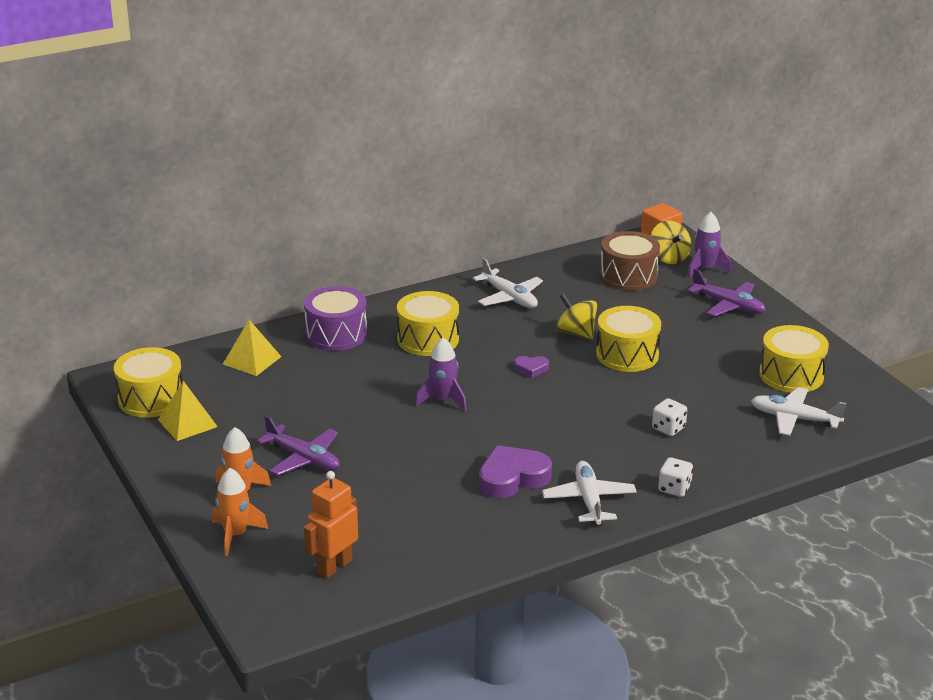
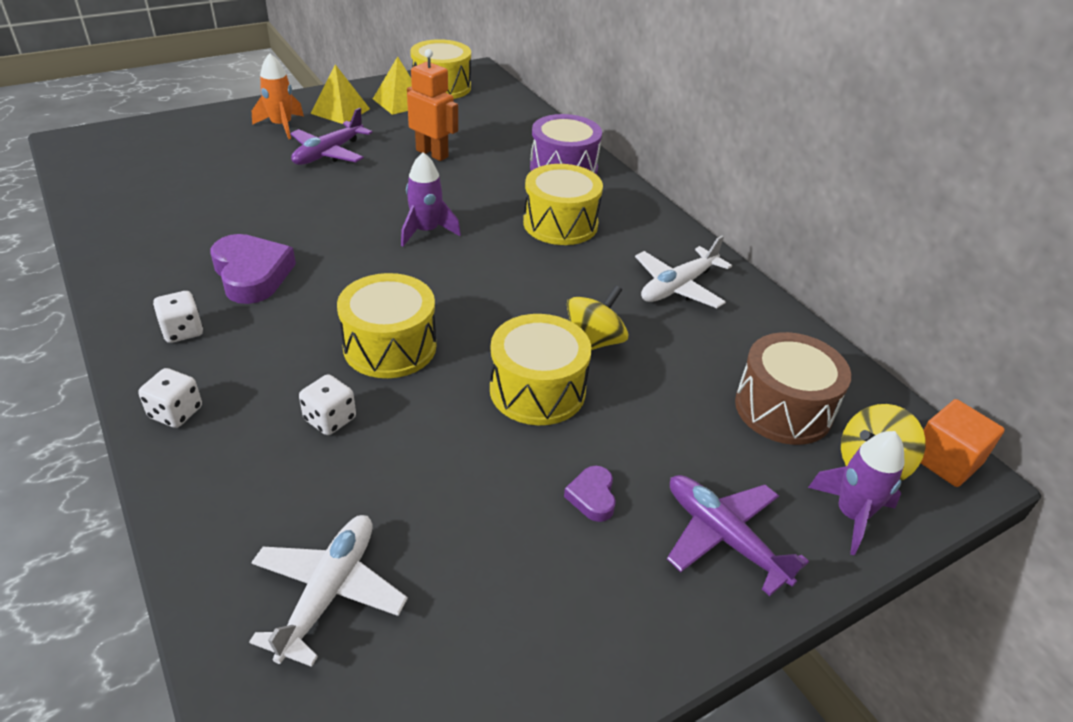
camera: 85 degrees right, 10 degrees up
(235, 535) = (218, 125): orange rocket -> none
(252, 360) = (508, 127): yellow pyramid -> yellow pyramid (340, 111)
(334, 566) = (144, 169): orange robot -> orange robot (432, 153)
(531, 369) = (495, 298): purple heart -> purple heart (592, 497)
(589, 500) = (183, 331): white plane -> white dice
(728, 305) = (723, 537): purple plane -> purple plane turned 105 degrees clockwise
(791, 375) = (479, 609): yellow drum -> yellow drum (390, 346)

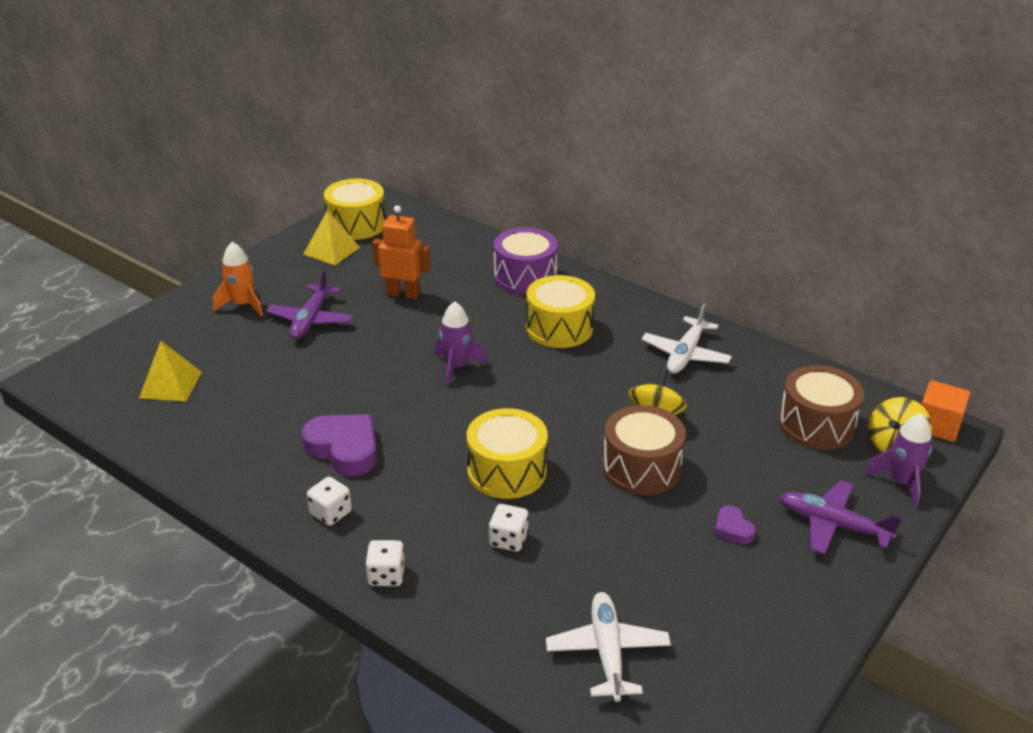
camera: 20 degrees left, 5 degrees down
(340, 111) = (284, 275): yellow pyramid -> yellow pyramid (171, 384)
(537, 390) = (641, 467): yellow drum -> brown drum

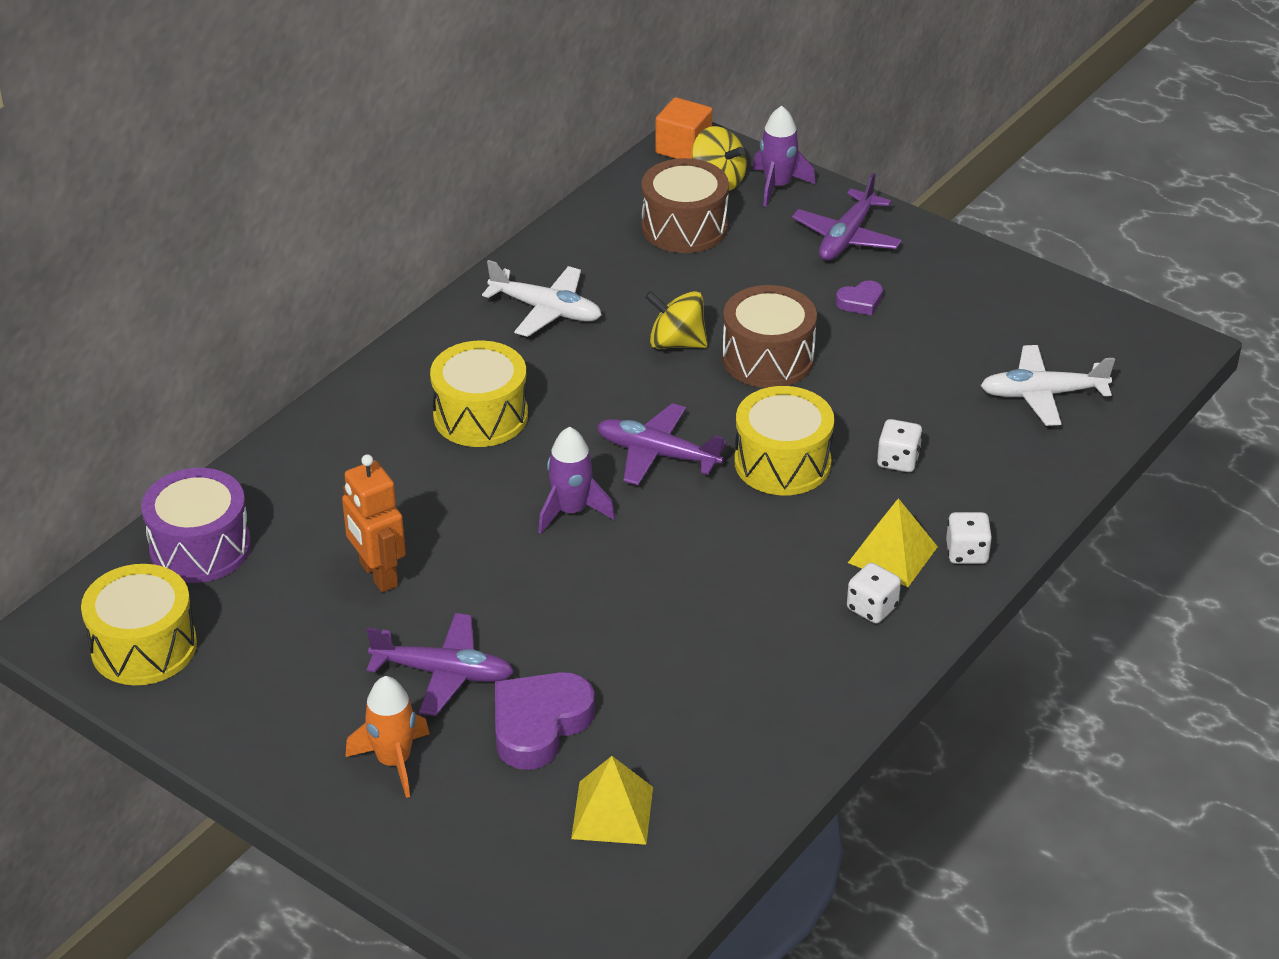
camera: 90 degrees left, 5 degrees up
(331, 250) = (230, 670): yellow pyramid -> yellow pyramid (892, 554)
(344, 449) = (751, 607): purple heart -> purple heart (539, 725)
(403, 294) = (378, 575): orange robot -> orange robot turned 45 degrees counterclockwise
(518, 406) = (657, 454): none -> purple plane
(525, 277) = (342, 447): purple drum -> purple drum (200, 547)

